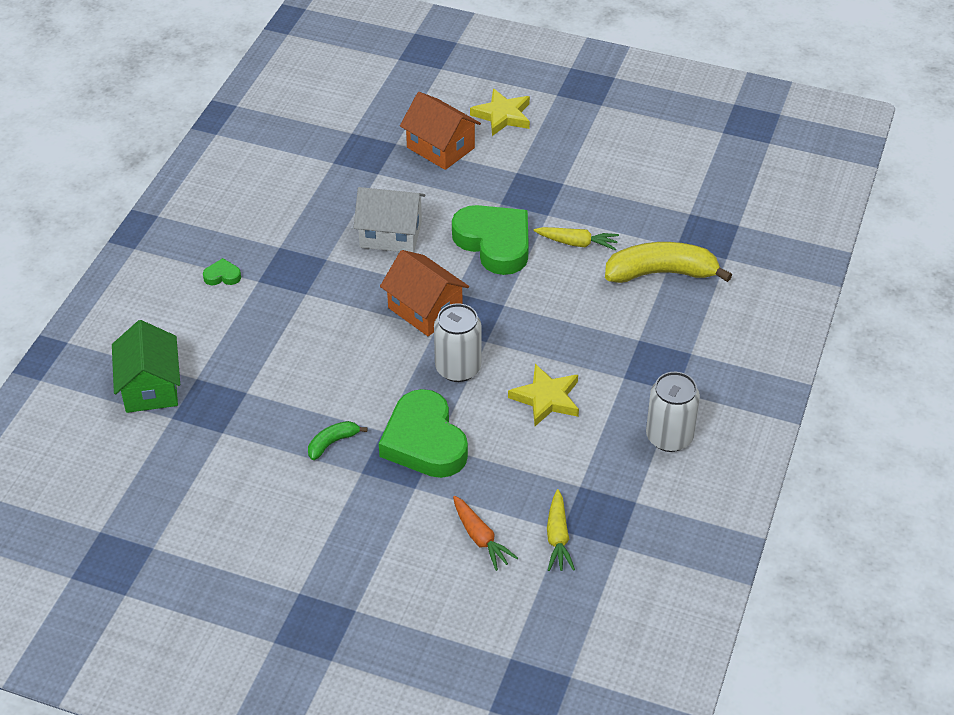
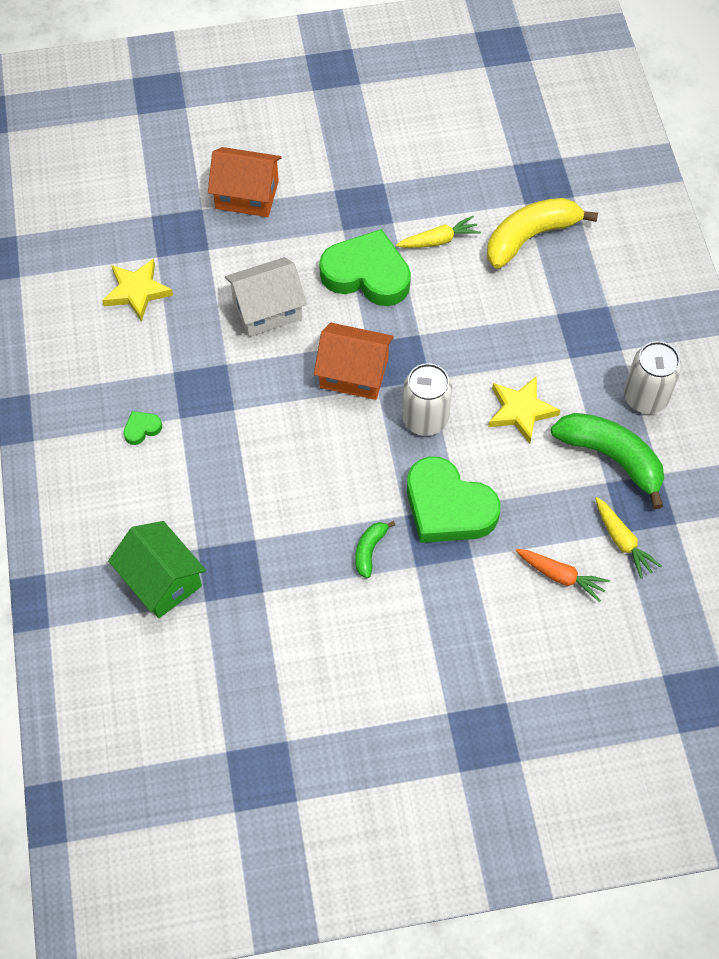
camera: 30 degrees left, 15 degrees up
(502, 116) = (279, 134): yellow star -> yellow star (137, 291)
(599, 469) = (611, 458): none -> green banana

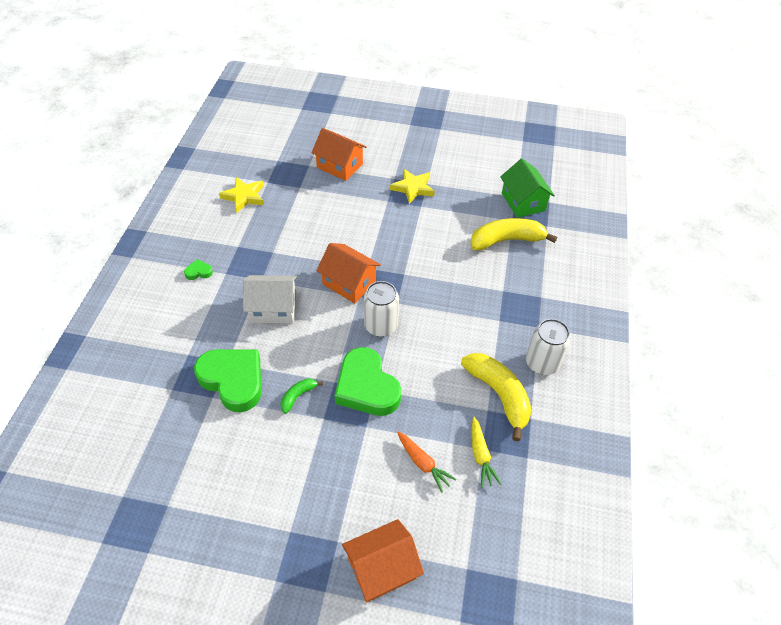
camera: 20 degrees right, 10 degrees down
(161, 580) = (153, 366): green house -> green house (523, 202)
(267, 309) = (315, 230): white house -> white house (273, 308)
(367, 274) = (389, 229): green heart -> green heart (233, 380)
(439, 240) = (445, 224): yellow carrot -> none
(520, 411) = (448, 342): yellow star -> yellow star (413, 188)
(570, 712) = (382, 568): none -> orange house
(611, 458) = (499, 395): green banana -> yellow banana

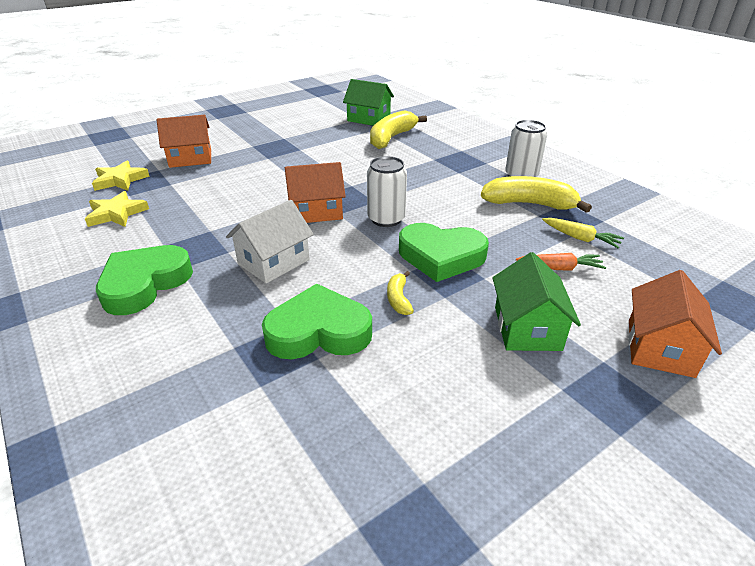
camera: 45 degrees left, 15 degrees down
(199, 272) = (144, 284): green heart -> green heart, size x2.46
(298, 396) = (398, 299): green banana -> yellow banana
(332, 482) = (527, 328): none -> green house
(413, 188) = (277, 144): yellow star -> yellow star (120, 180)

